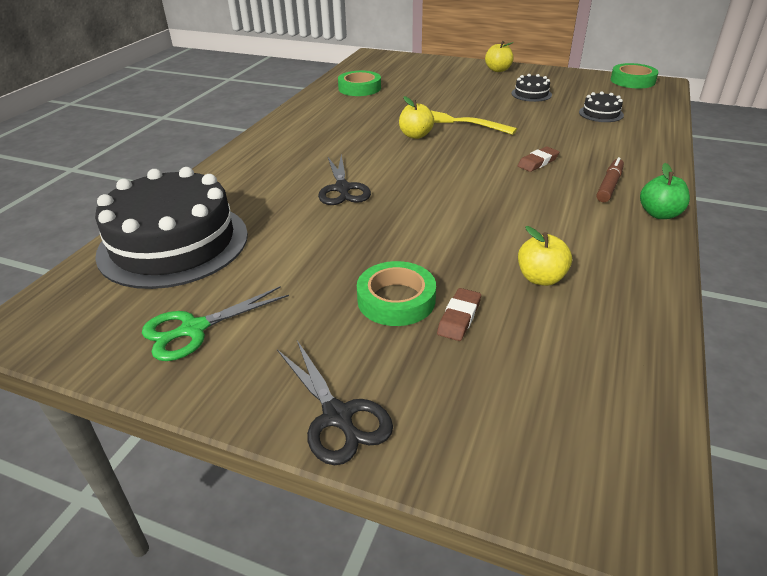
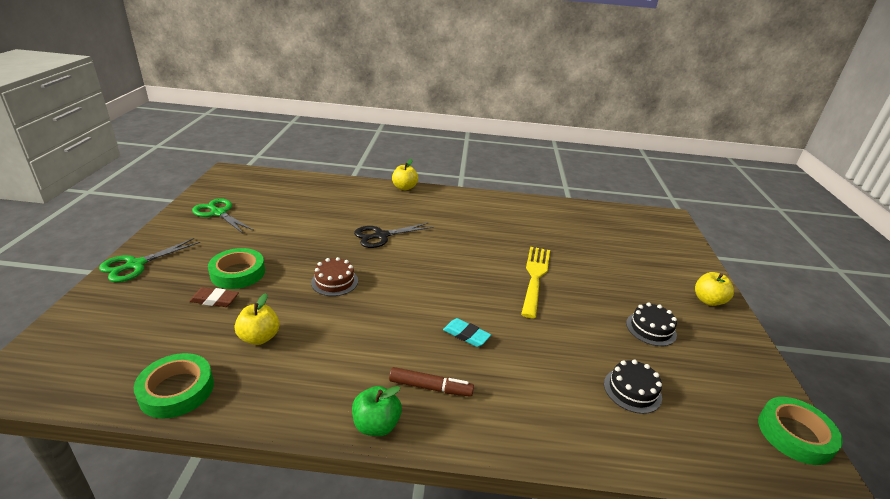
camera: 70 degrees right, 5 degrees down
(173, 243) = (301, 192): black cake -> none
(338, 416) = (135, 265): black scissors -> green scissors
(359, 88) = (576, 220): green tape -> green tape (177, 390)
(415, 135) = (490, 259): yellow apple -> yellow apple (404, 187)
(435, 225) = (334, 281): none -> brown cake
(537, 162) = (466, 335): brown eraser -> turquoise eraser

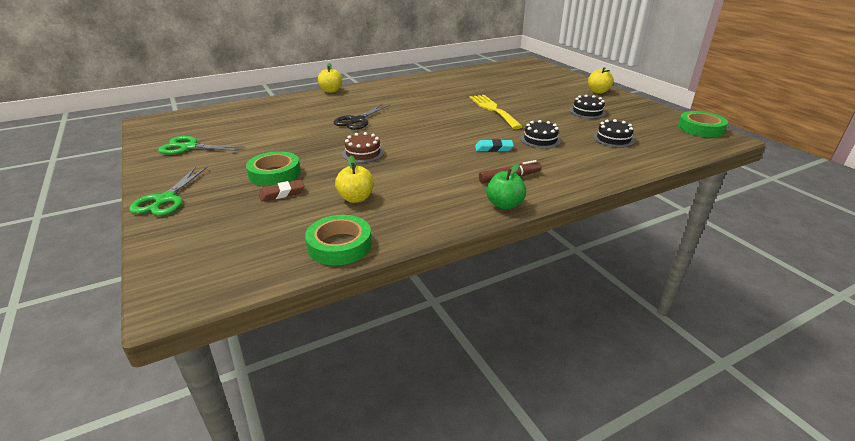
camera: 30 degrees left, 0 degrees up
(534, 347) = (540, 140): none -> black cake

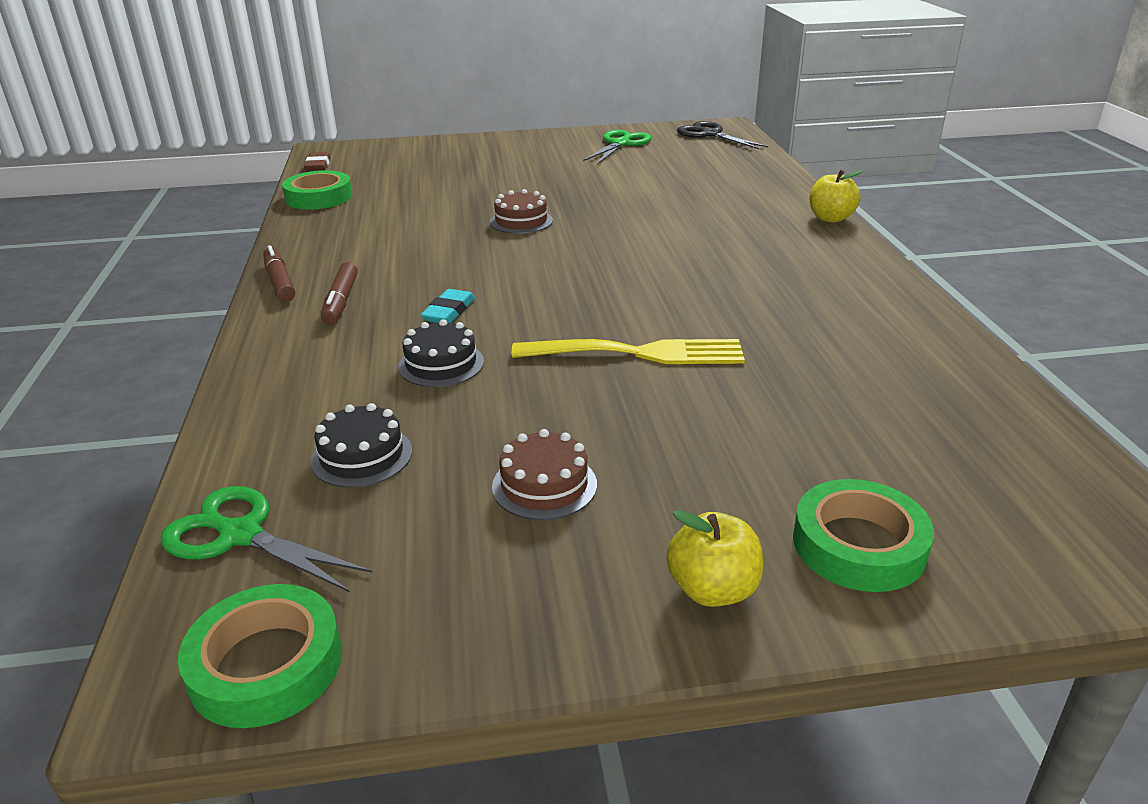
camera: 110 degrees right, 0 degrees up
(165, 200) = (491, 141): green scissors -> green scissors (240, 535)
(275, 173) = (506, 177): green tape -> green tape (859, 545)
(282, 193) = (452, 180): brown eraser -> brown eraser (318, 165)
(356, 198) = (400, 209): yellow apple -> none
(357, 120) = (655, 227): black scissors -> black scissors (709, 134)
(504, 205) = (280, 282): green apple -> brown marker
(587, 112) = (544, 485): black cake -> brown cake

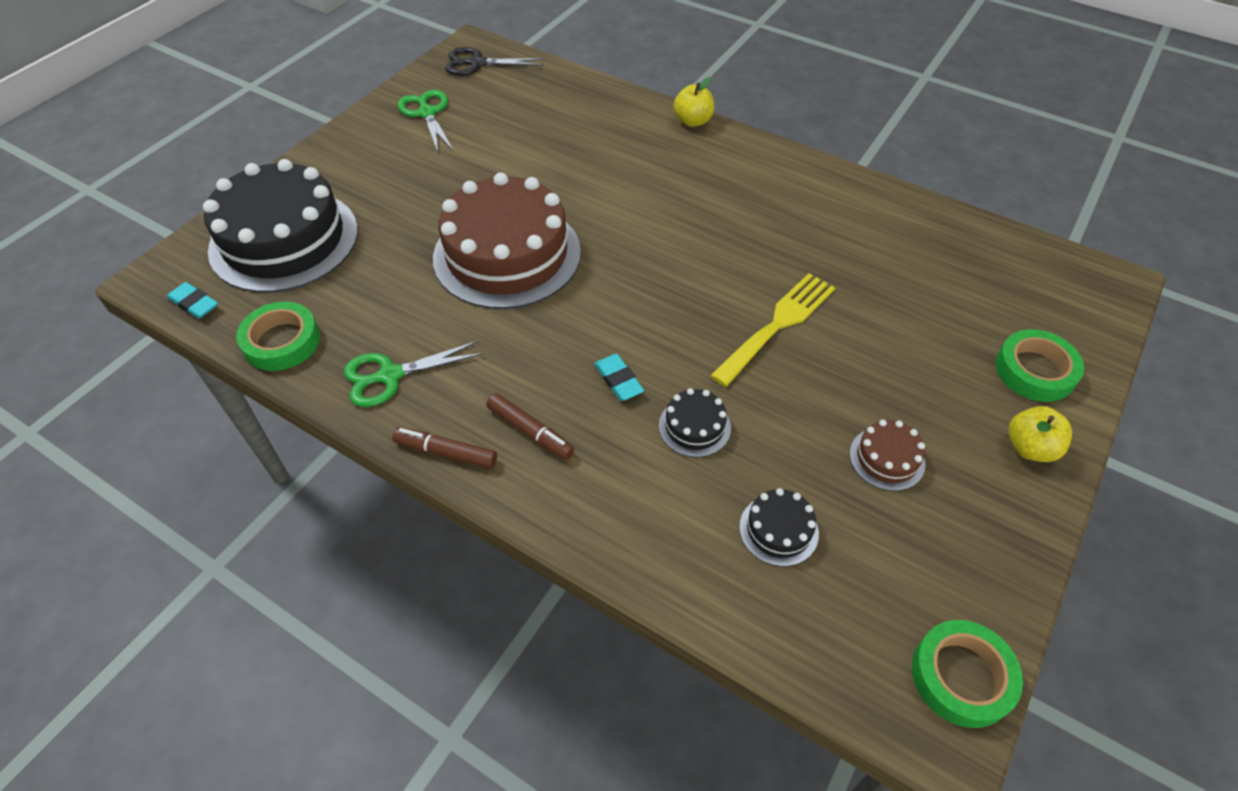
camera: 50 degrees left, 20 degrees up
(240, 535) = (820, 638): green scissors -> green scissors (390, 376)
(318, 165) = (194, 303): brown eraser -> turquoise eraser
(414, 161) = (284, 240): none -> black cake
(521, 221) = (507, 255): brown cake -> brown cake, size x2.41

